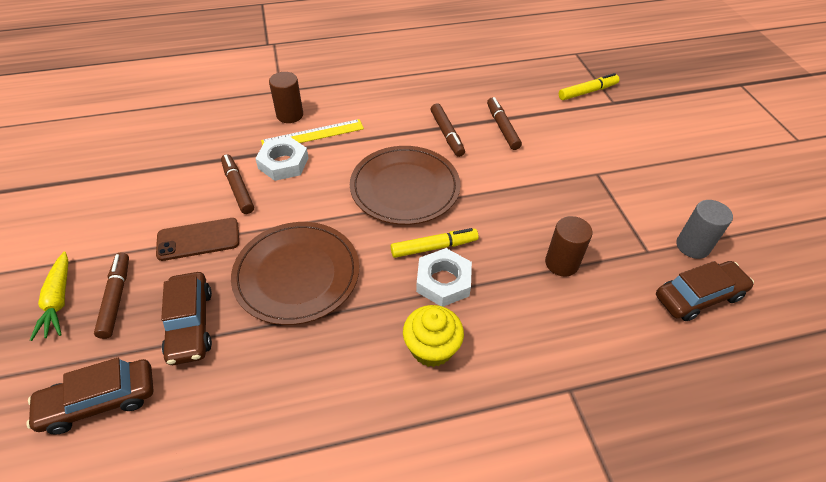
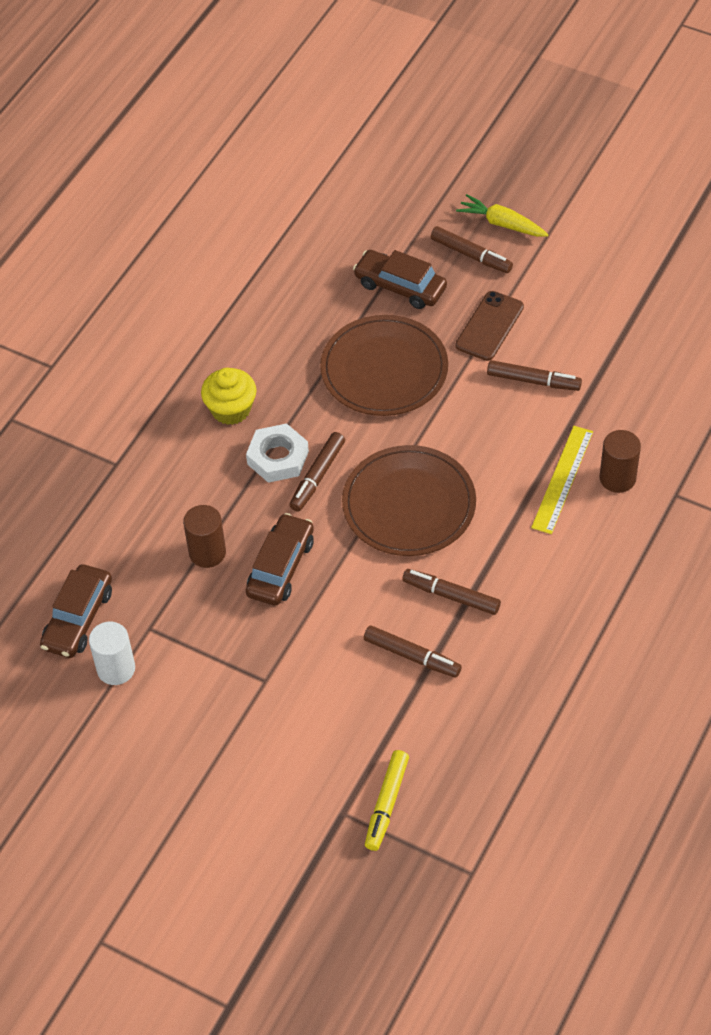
camera: 135 degrees right, 5 degrees up
(99, 401) = (381, 219): brown car -> brown car (280, 567)
(283, 163) = (538, 431): white nut -> none
(434, 247) = (317, 476): yellow marker -> brown marker
(692, 246) = (116, 669): grey cylinder -> white cylinder

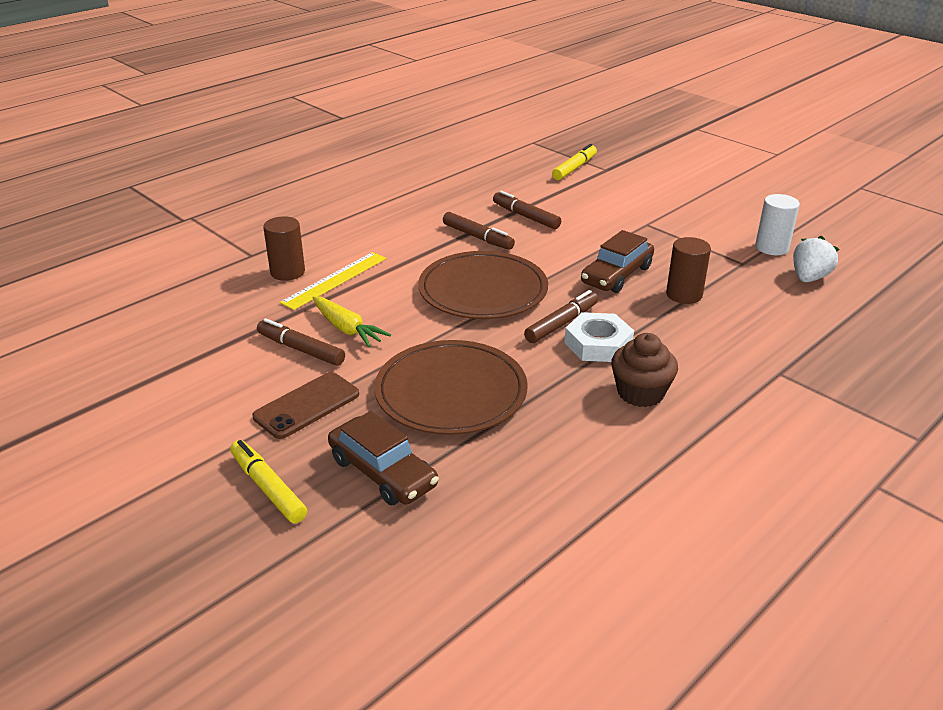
camera: 165 degrees left, 20 degrees down
(78, 618) = (809, 278): brown car -> white strawberry
(231, 409) = (640, 393): yellow cupcake -> brown cupcake
(471, 255) = (268, 487): brown marker -> yellow marker
(502, 224) = (196, 518): yellow carrot -> yellow carrot (347, 329)

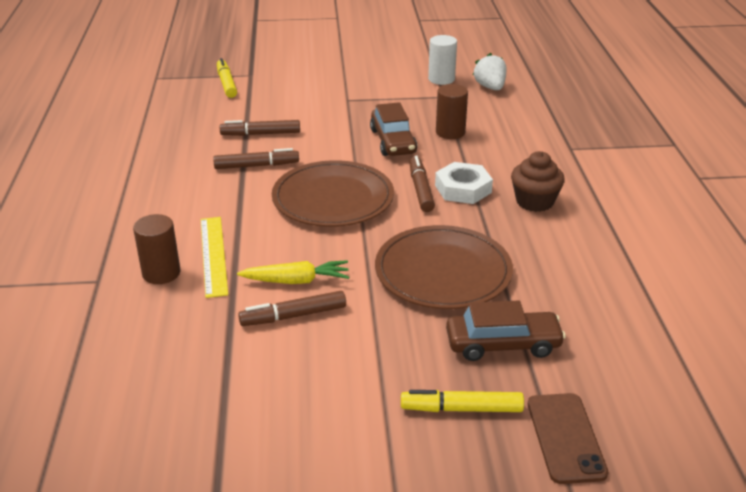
camera: 50 degrees left, 0 degrees up
(307, 405) = (377, 345): brown phone -> brown phone (565, 438)

